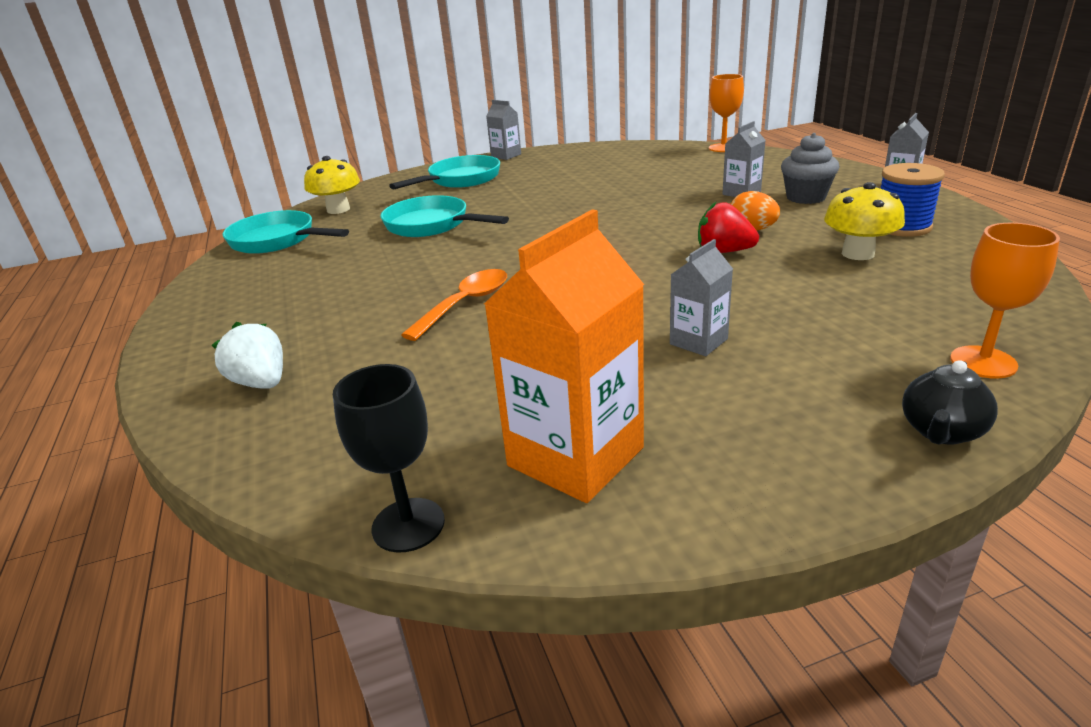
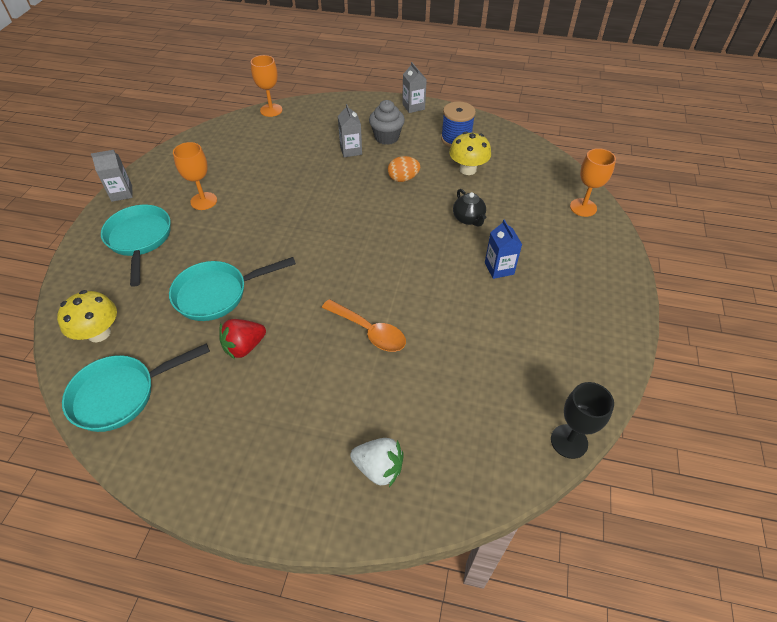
camera: 60 degrees left, 20 degrees up
(261, 383) = (378, 468): white strawberry -> white strawberry turned 150 degrees counterclockwise
(465, 304) = (369, 331): orange spoon -> orange spoon turned 150 degrees clockwise
(544, 177) = (204, 201): none -> orange goblet
(575, 457) = (559, 360): orange carton -> none
(698, 341) = (499, 268): grey carton -> blue carton
(723, 252) = (417, 204): red strawberry -> red strawberry (244, 347)
(941, 431) = (615, 250): black teapot -> black teapot (468, 219)

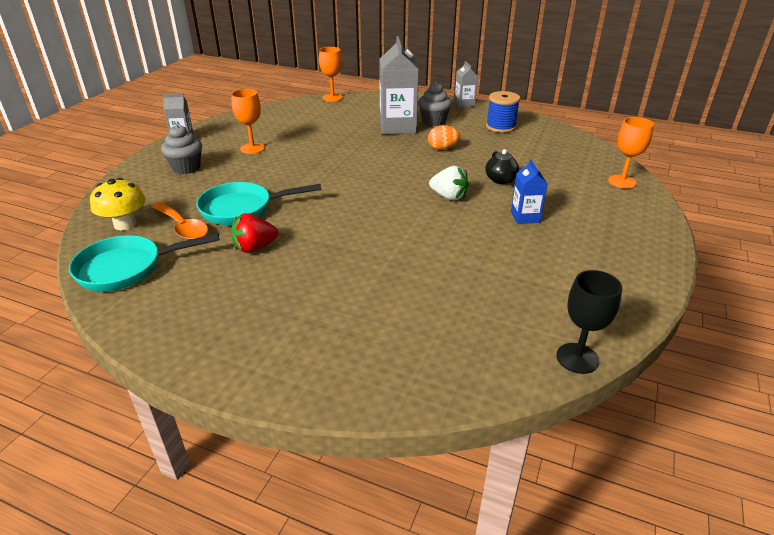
camera: 10 degrees right, 15 degrees down
(140, 240) = (186, 168): turquoise pan -> grey cupcake
(351, 150) = (397, 127): grey carton -> grey carton, size x1.90
(369, 331) = (380, 249): orange spoon -> orange spoon (183, 227)
(378, 468) = (360, 354): white strawberry -> white strawberry (449, 197)
(467, 169) = (507, 147): yellow mushroom -> none

